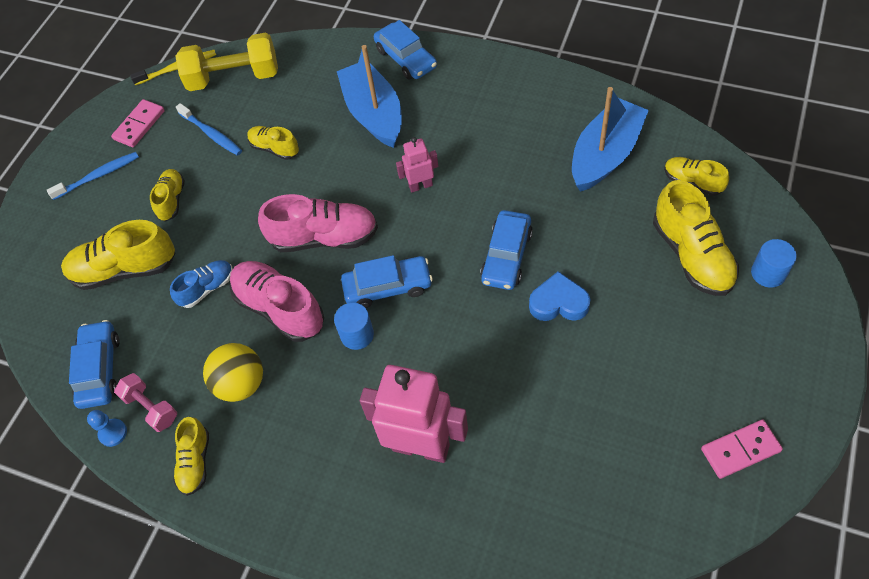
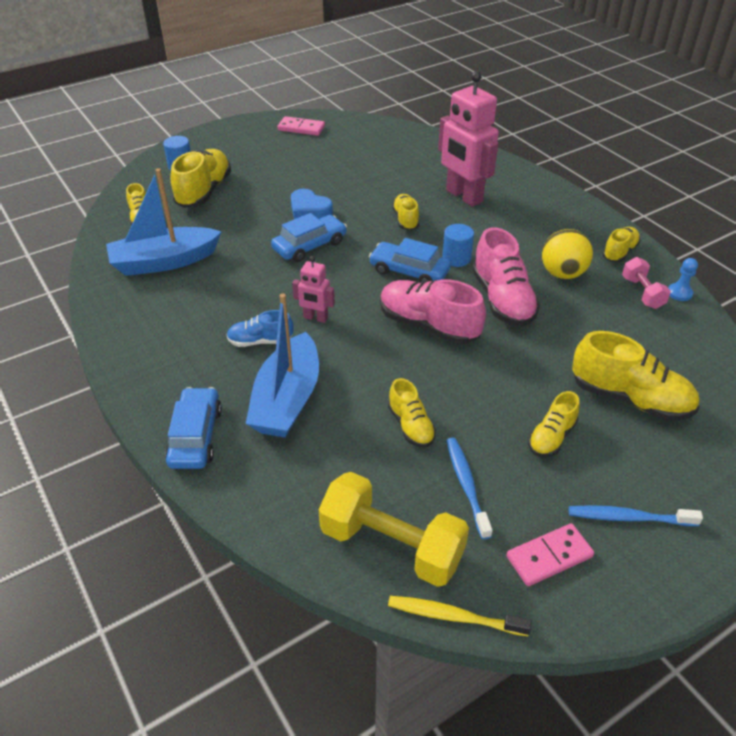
camera: 150 degrees left, 15 degrees down
(100, 369) = (679, 335): blue car -> none
(207, 288) = (556, 343): blue shoe -> blue shoe (260, 341)
(451, 358) = (405, 219): none -> yellow shoe

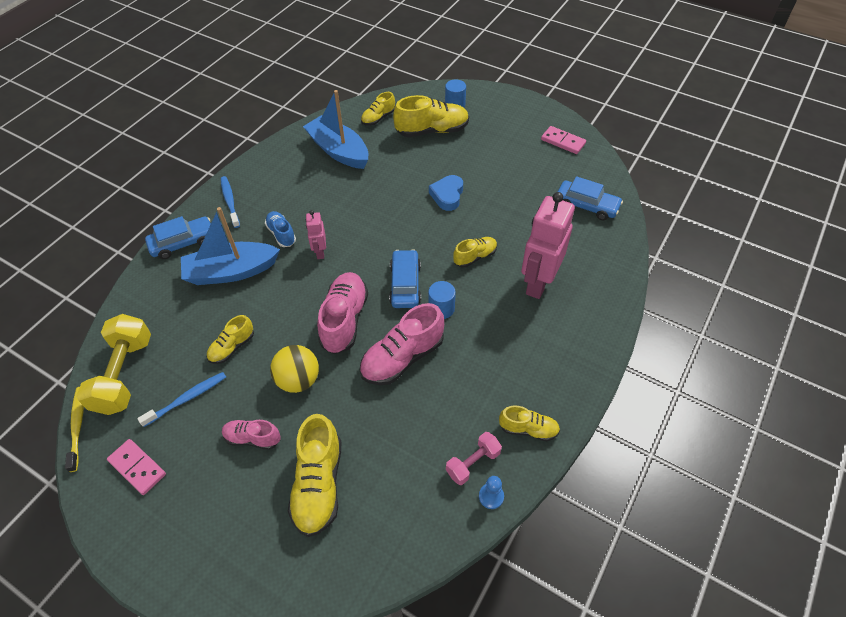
camera: 65 degrees right, 10 degrees up
(301, 128) = (563, 141): pink domino -> pink domino turned 45 degrees counterclockwise
(310, 246) = (402, 214): blue car -> blue car (586, 205)
(551, 437) = (252, 438): yellow shoe -> pink shoe
(562, 273) = (465, 391): yellow ball -> yellow ball (298, 380)
(629, 518) = (187, 512): blue toothbrush -> blue toothbrush (230, 201)

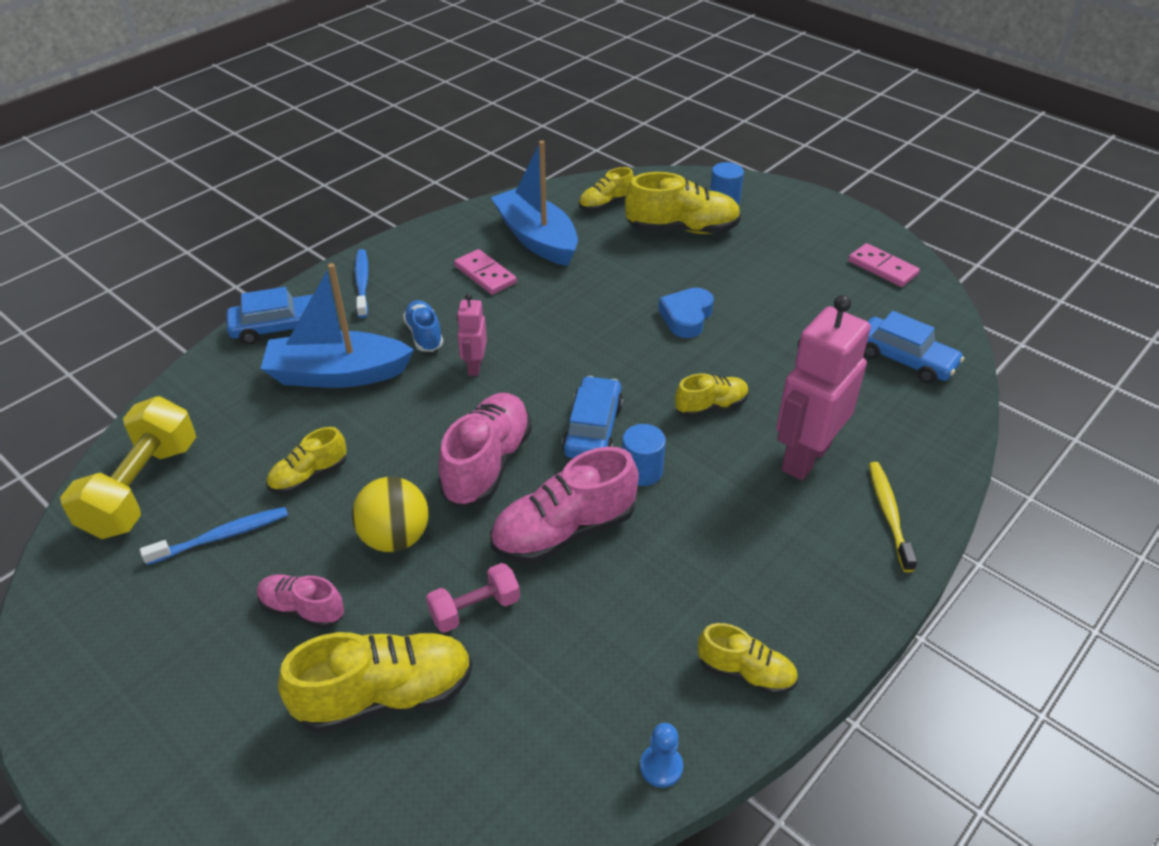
camera: 10 degrees right, 10 degrees down
(77, 426) = (53, 548): yellow toothbrush -> yellow toothbrush (888, 514)
(137, 468) = (119, 621): pink domino -> pink domino (485, 274)
(318, 484) = (385, 696): yellow shoe -> yellow shoe turned 120 degrees counterclockwise
(473, 463) = (642, 708): pink dumbbell -> pink dumbbell (475, 609)

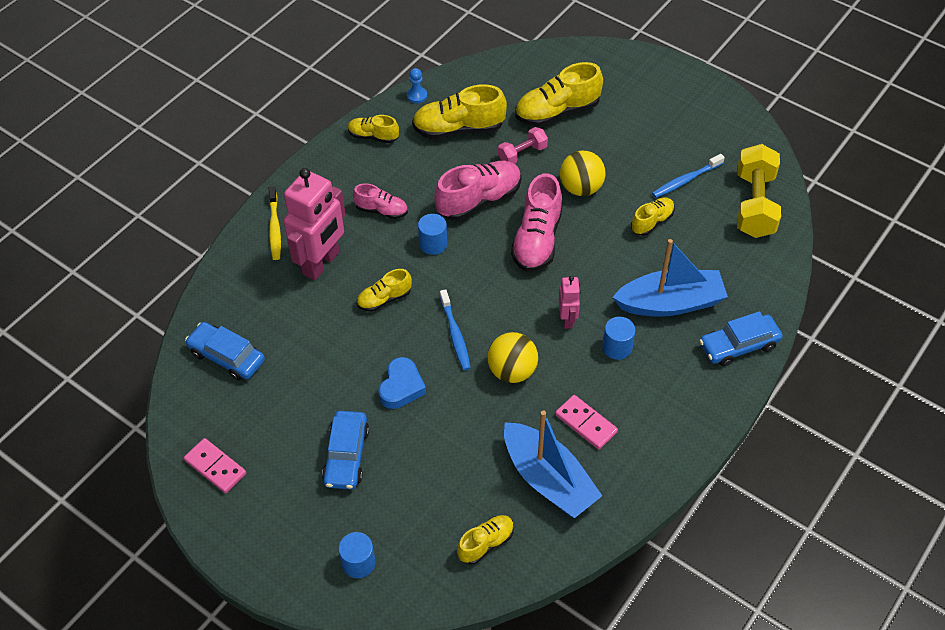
camera: 175 degrees right, 10 degrees up
(302, 609) = (618, 146): pink shoe -> pink shoe (381, 210)
(362, 283) = (693, 402): blue toothbrush -> blue toothbrush (455, 334)
(424, 335) = (617, 347): blue shoe -> blue cylinder
(555, 322) = (512, 371): none -> yellow ball
(593, 429) = (469, 273): blue car -> blue car (346, 455)
(682, 229) = (404, 507): yellow shoe -> yellow shoe (459, 129)

